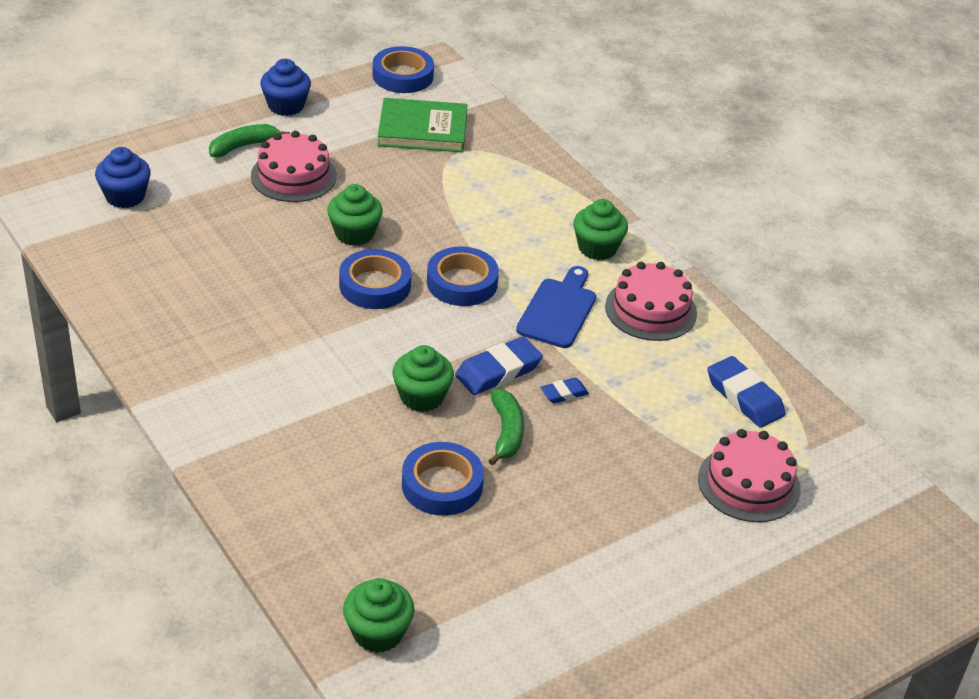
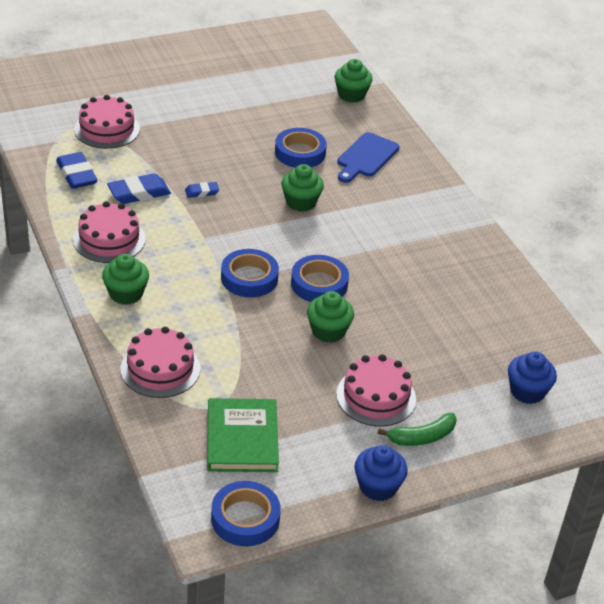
camera: 170 degrees left, 0 degrees up
(422, 129) = (242, 438): green book -> green book turned 75 degrees clockwise
(498, 371) = (242, 211): blue eraser -> blue eraser (139, 193)
(506, 432) = (250, 175): green banana -> none
(525, 179) = (160, 369): none -> pink cake
(558, 310) = (181, 247): blue cutting board -> blue cutting board (366, 157)

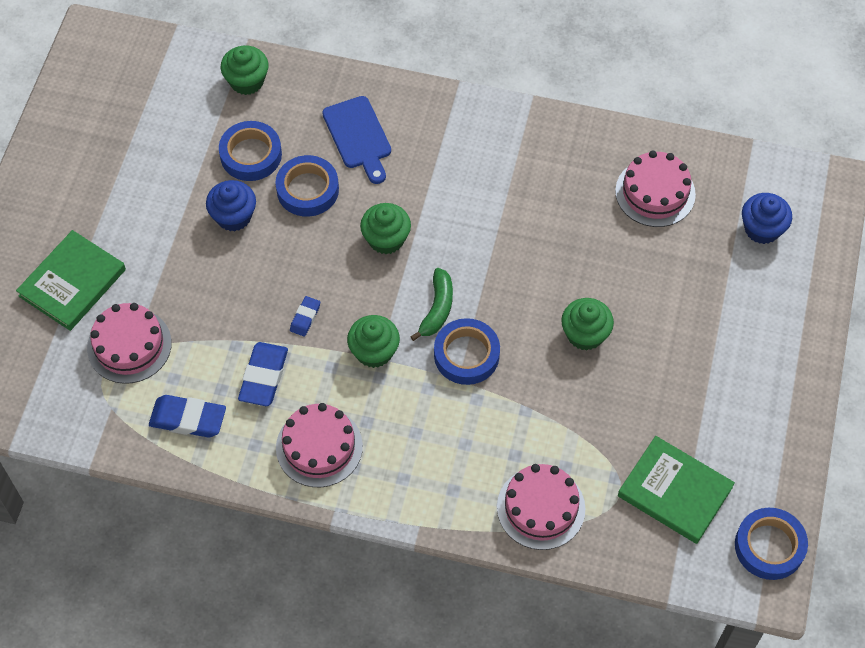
camera: 50 degrees left, 20 degrees up
(126, 294) = (414, 478): green cupcake -> green cupcake (374, 351)
(129, 89) = (72, 283): none -> green book
(319, 284) = (516, 300): blue tape -> blue tape (251, 155)
(376, 396) = (692, 350): pink cake -> pink cake (655, 192)
(378, 487) = (797, 419): blue cupcake -> blue cupcake (233, 216)
(422, 437) = (763, 347): green banana -> green banana (437, 308)

